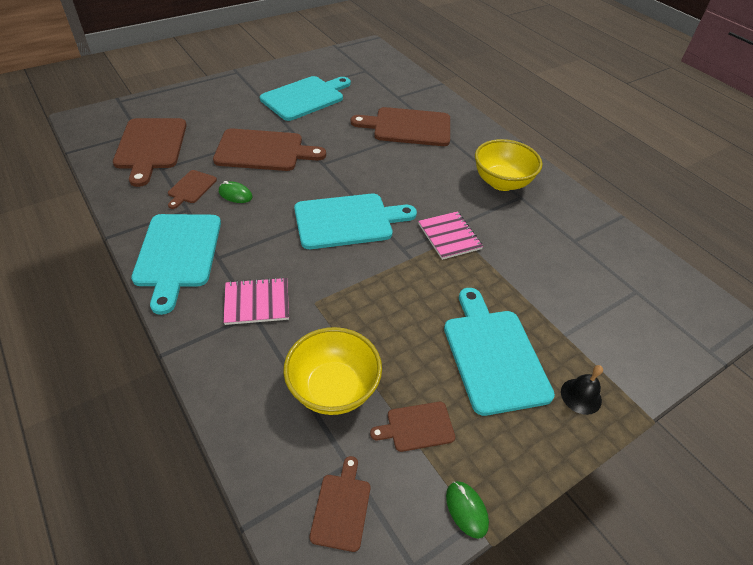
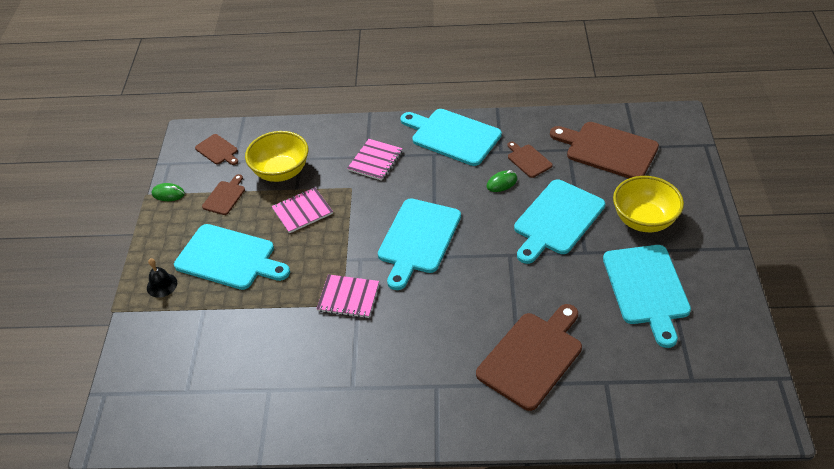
camera: 130 degrees right, 0 degrees up
(263, 151) = (557, 220): brown cutting board -> turquoise cutting board
(380, 327) = (302, 211): none -> pink notebook
(501, 182) = (383, 386): yellow bowl -> yellow bowl (643, 220)

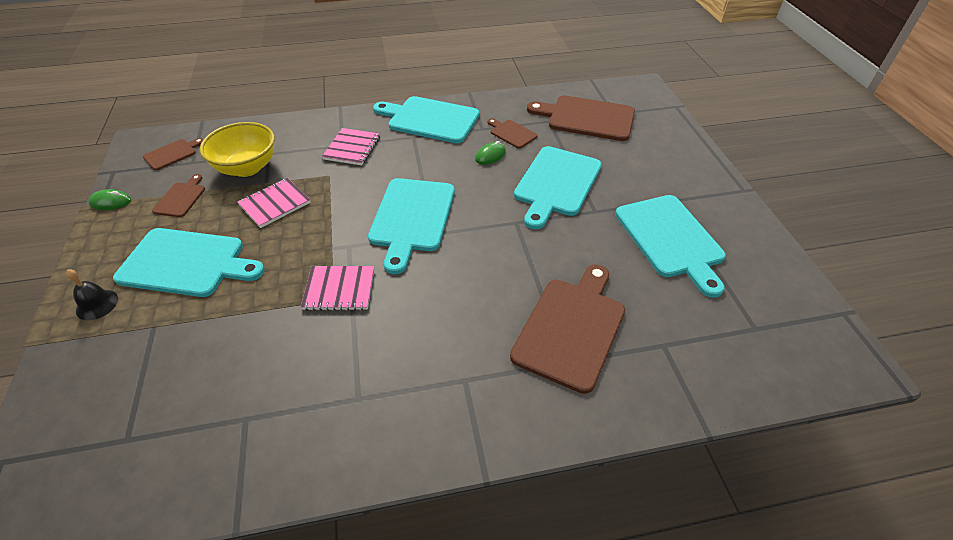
camera: 15 degrees left, 0 degrees up
(217, 150) = (172, 154): brown cutting board -> brown cutting board turned 75 degrees counterclockwise
(643, 220) = (643, 175): yellow bowl -> none

